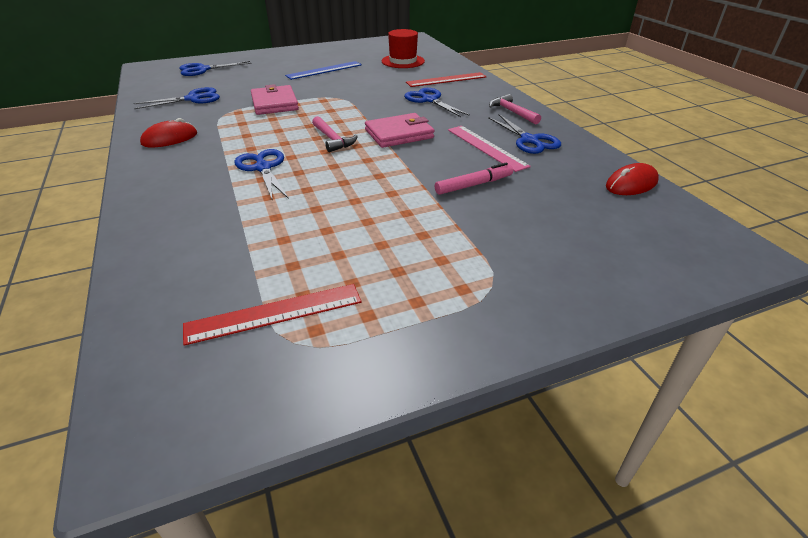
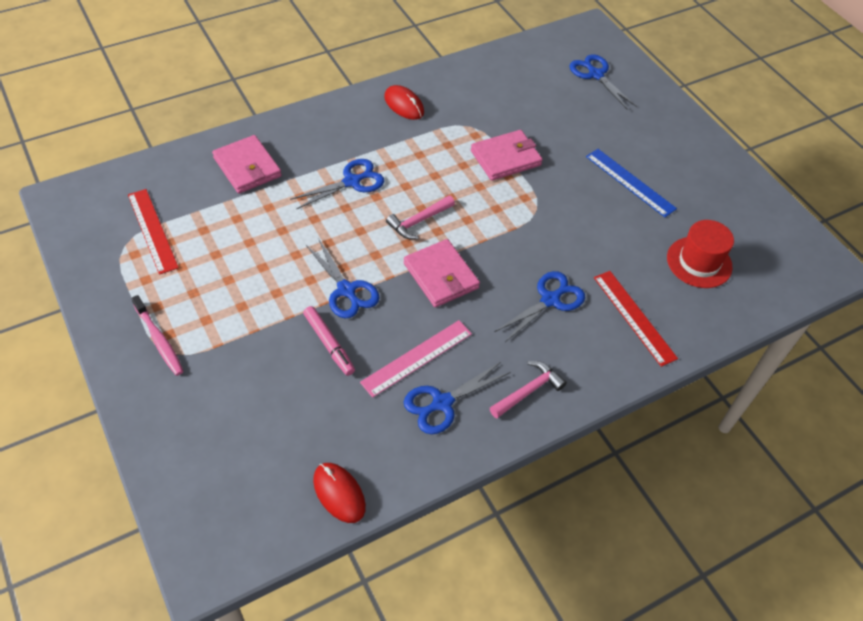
camera: 80 degrees right, 15 degrees up
(193, 99) = (504, 92): blue scissors -> blue scissors (346, 290)
(197, 232) = (247, 167): none -> pink wallet
(472, 297) = (159, 340): none -> pink toothbrush

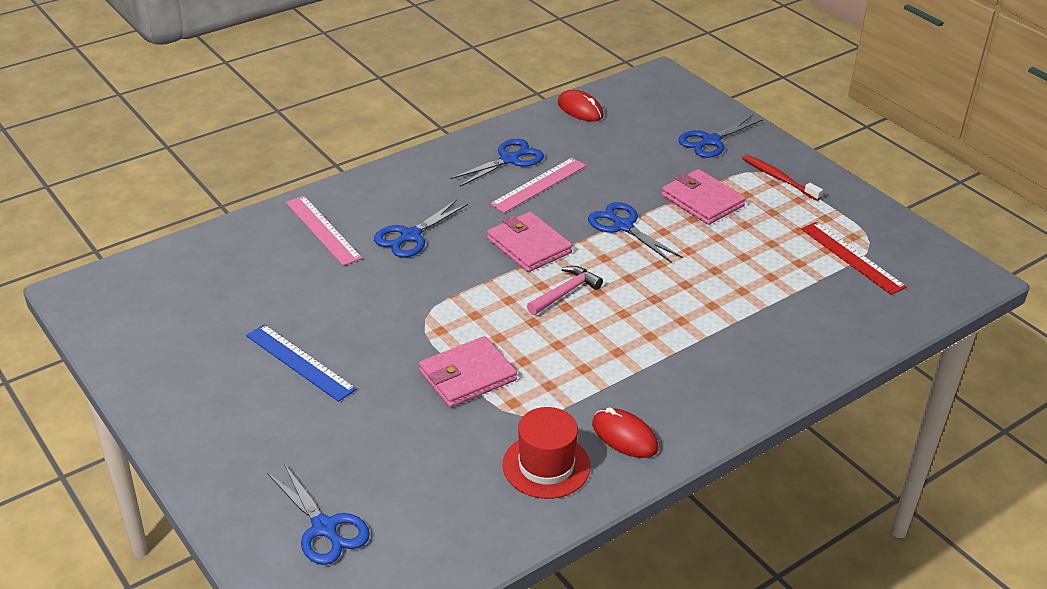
camera: 175 degrees right, 15 degrees down
(159, 340) = (778, 178): pink toothbrush -> red toothbrush
(247, 167) = (793, 330): pink wallet -> pink wallet (702, 201)
(329, 344) = (623, 187): pink marker -> none
(352, 182) = (658, 327): blue scissors -> blue scissors (710, 141)
(528, 391) = (432, 172): pink hammer -> none
(634, 317) = (322, 230): red ruler -> pink ruler
(699, 262) = (236, 283): red hat -> red hat (546, 466)

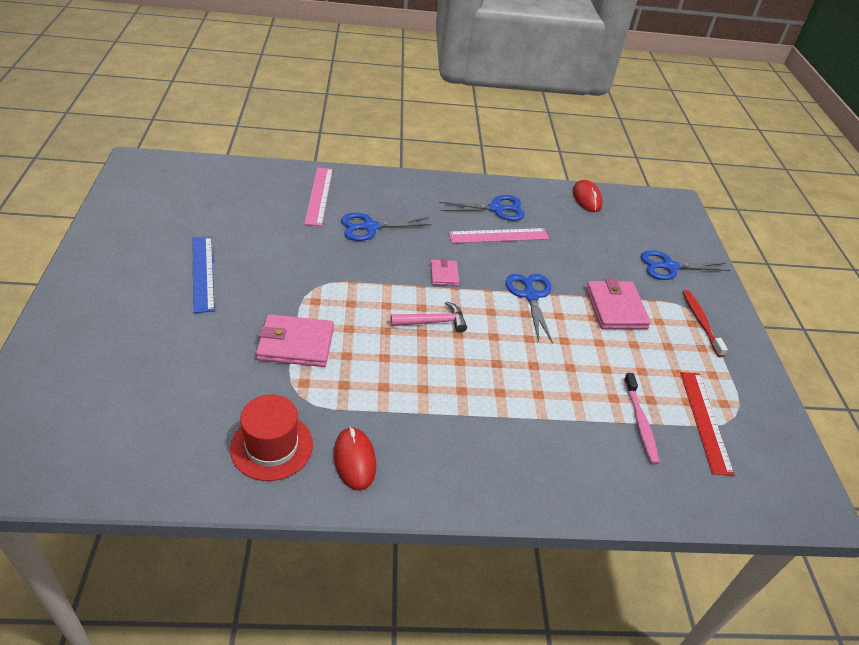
camera: 30 degrees right, 5 degrees up
(324, 528) = (78, 397): blue scissors -> none
(529, 246) = (444, 274): pink wallet -> pink wallet, size x0.55
(808, 285) = (640, 423): none -> pink toothbrush

